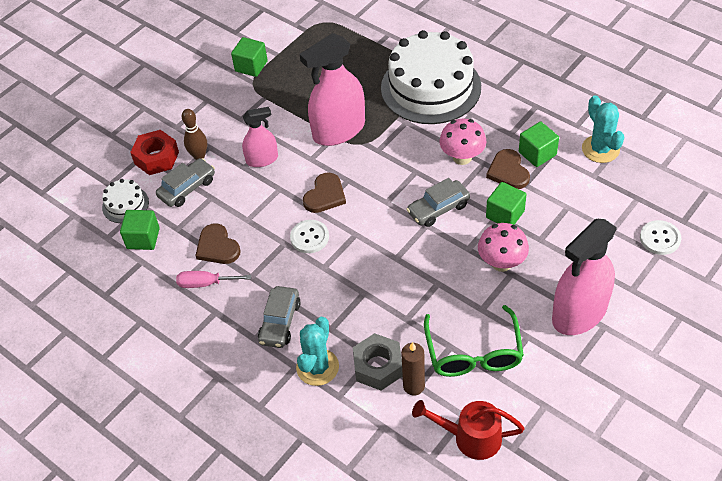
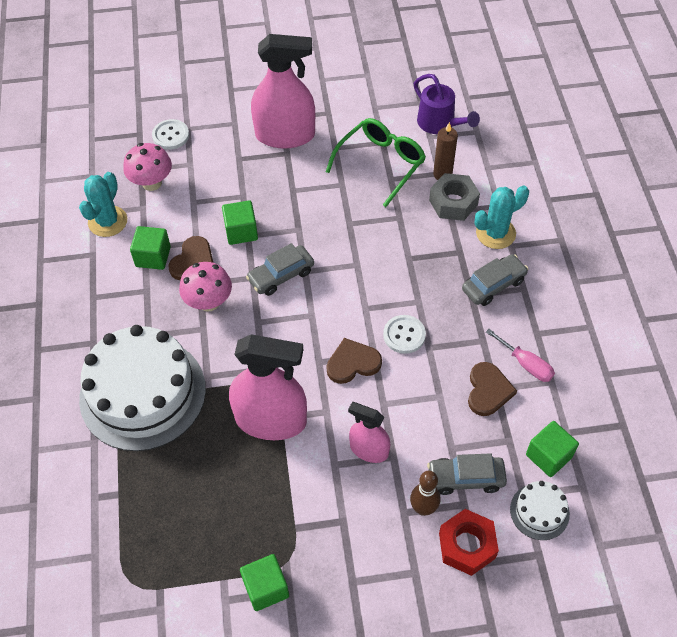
camera: 140 degrees left, 5 degrees up
(438, 209) = (281, 275): grey car -> grey car turned 135 degrees clockwise
(470, 437) = (440, 124): red watering can -> purple watering can
(501, 263) = (290, 201): pink mushroom -> pink mushroom (152, 183)

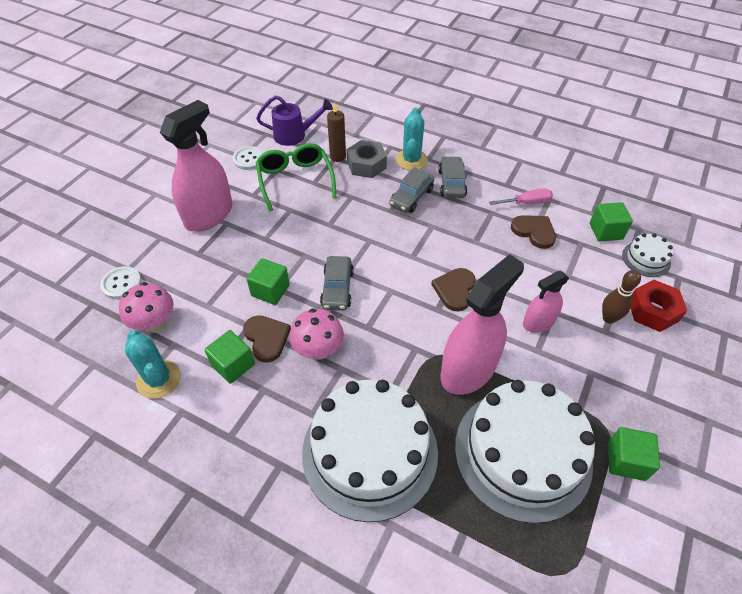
camera: 55 degrees left, 5 degrees down
(217, 502) = (522, 453): none -> white cake
(404, 335) = (454, 248): white button -> white button (249, 159)
(465, 478) = (597, 282): grey car -> grey car (411, 197)

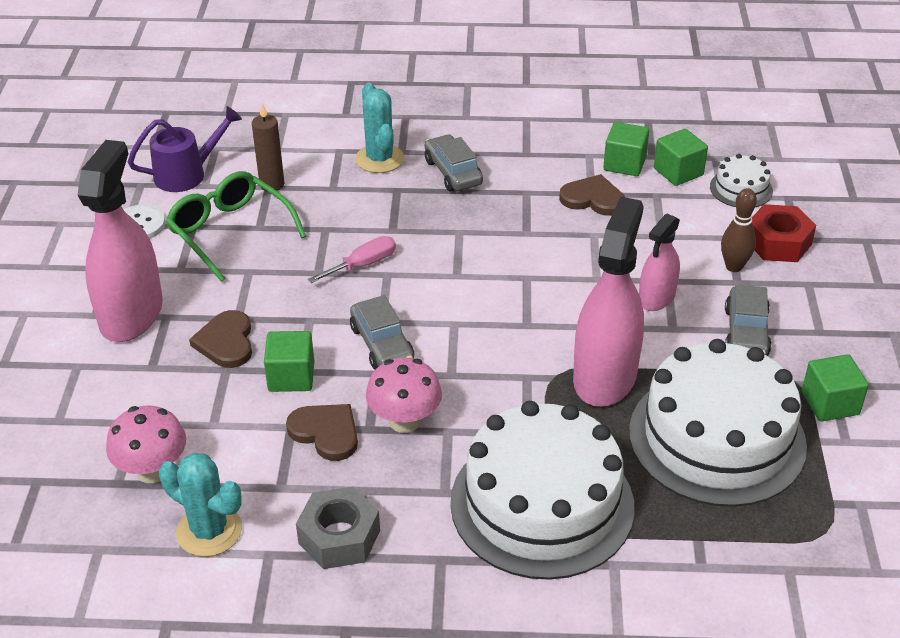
camera: 25 degrees left, 10 degrees down
(121, 284) = (63, 441): white button -> none
(233, 365) = (301, 478): green cube -> green cube (624, 164)
(366, 165) = (320, 183): grey nut -> grey nut (339, 537)
(411, 197) = (410, 205): grey car -> grey car (746, 332)
(455, 290) = (535, 296): brown heart -> brown heart (226, 342)
(527, 203) = (564, 167): pink screwdriver -> pink screwdriver (363, 265)

